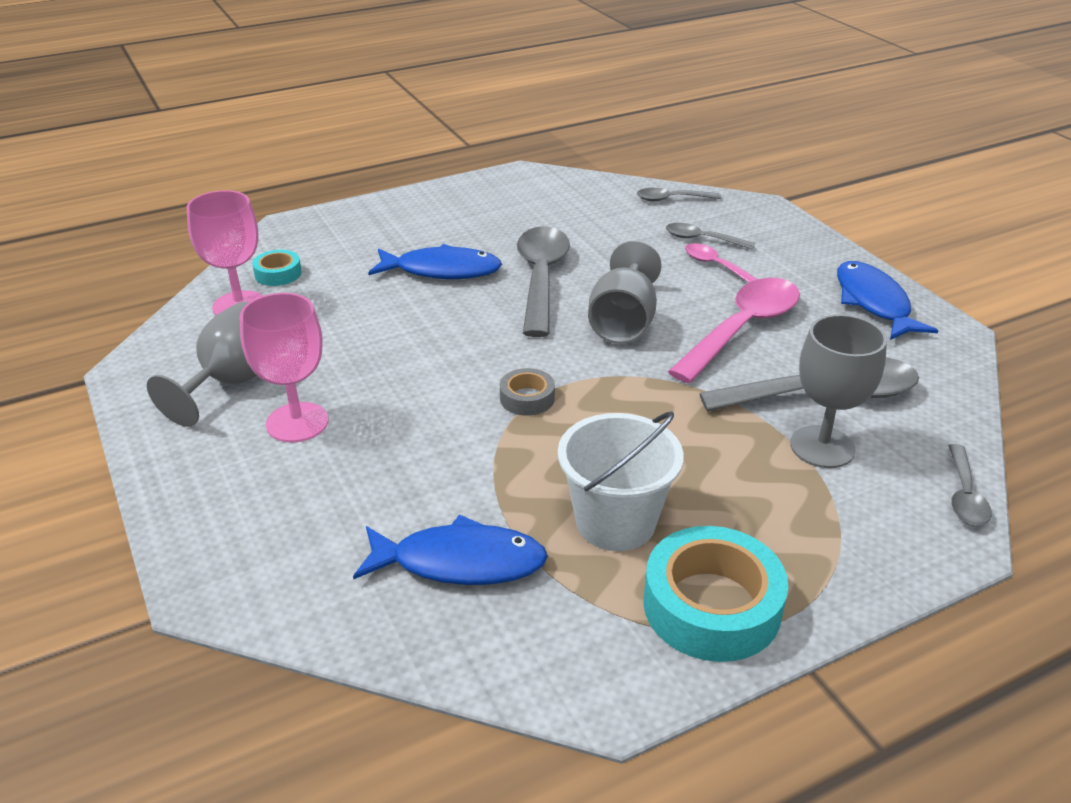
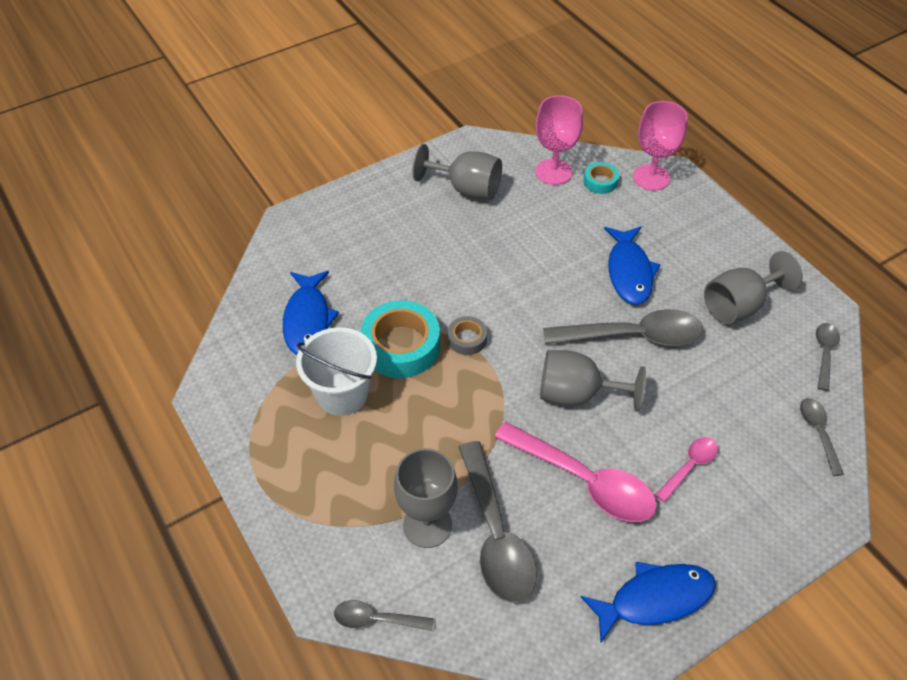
camera: 85 degrees right, 15 degrees up
(297, 422) = (428, 226): pink goblet -> pink goblet (651, 177)
(509, 214) = (739, 306): none -> grey goblet
(702, 239) = (739, 457): grey spoon -> grey spoon (824, 353)
(711, 606) = (270, 444): turquoise tape -> turquoise tape (401, 346)

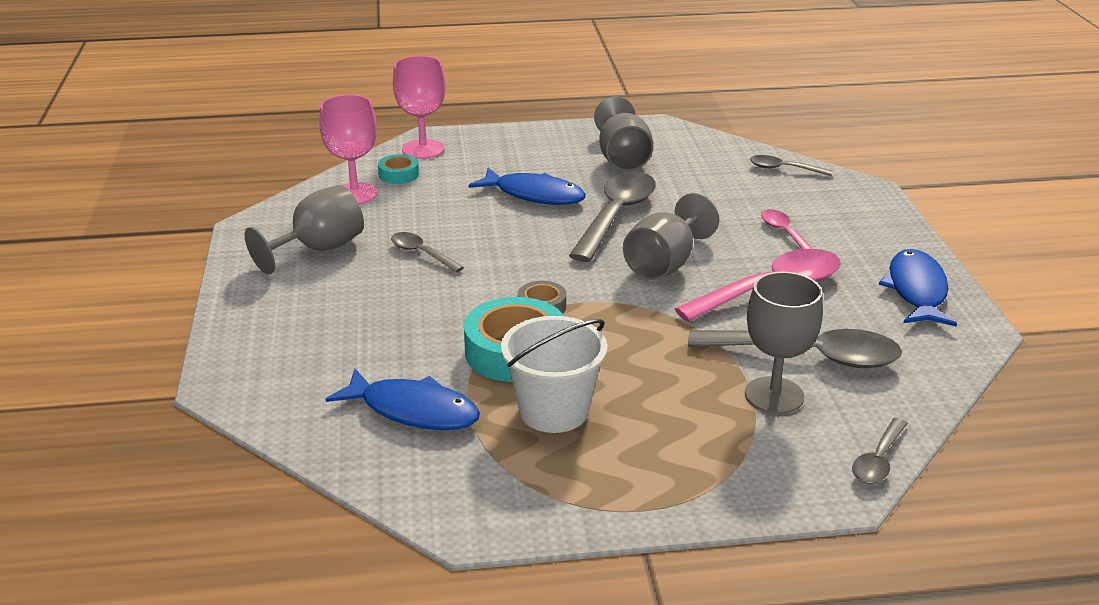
camera: 65 degrees left, 20 degrees down
(824, 353) = (704, 141): grey spoon -> grey spoon (421, 253)

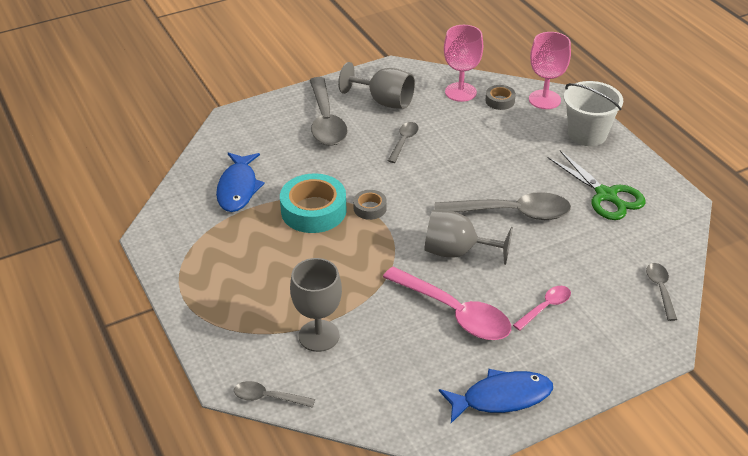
camera: 70 degrees right, 10 degrees up
(398, 174) = (500, 101): turquoise tape -> grey tape
(534, 195) = (515, 167): blue fish -> none
(554, 411) = (260, 241): white bucket -> white bucket (587, 134)
(622, 158) = (606, 195): grey goblet -> green scissors
(807, 356) = (375, 345): grey spoon -> grey spoon (326, 121)

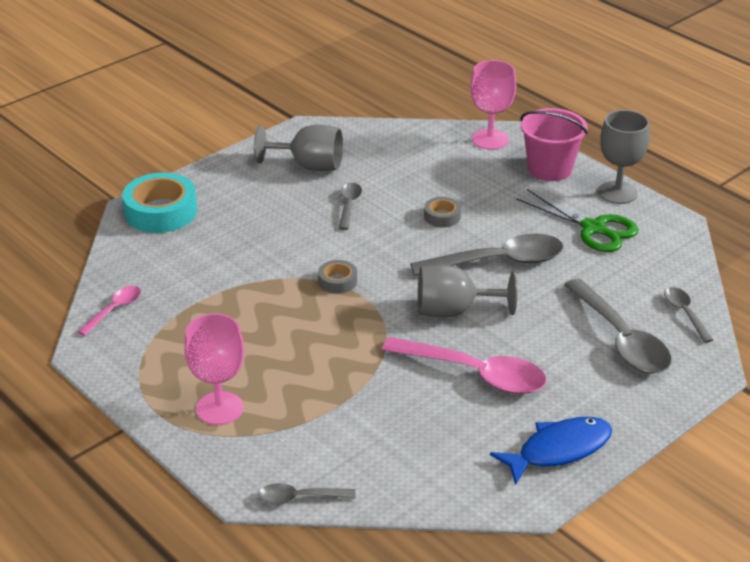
camera: 15 degrees left, 5 degrees down
(238, 188) = (174, 284): blue fish -> none
(313, 210) = (273, 294): turquoise tape -> turquoise tape (161, 211)
(319, 336) = (332, 424): grey goblet -> grey goblet (617, 192)
(326, 121) = (249, 196): grey spoon -> grey spoon (621, 339)
(460, 92) = (393, 144): pink goblet -> pink goblet (219, 408)
(500, 101) = (441, 147): grey tape -> grey tape (442, 216)
(545, 307) = (571, 351): pink spoon -> pink spoon (114, 310)
(587, 134) = (550, 169): white bucket -> pink bucket

